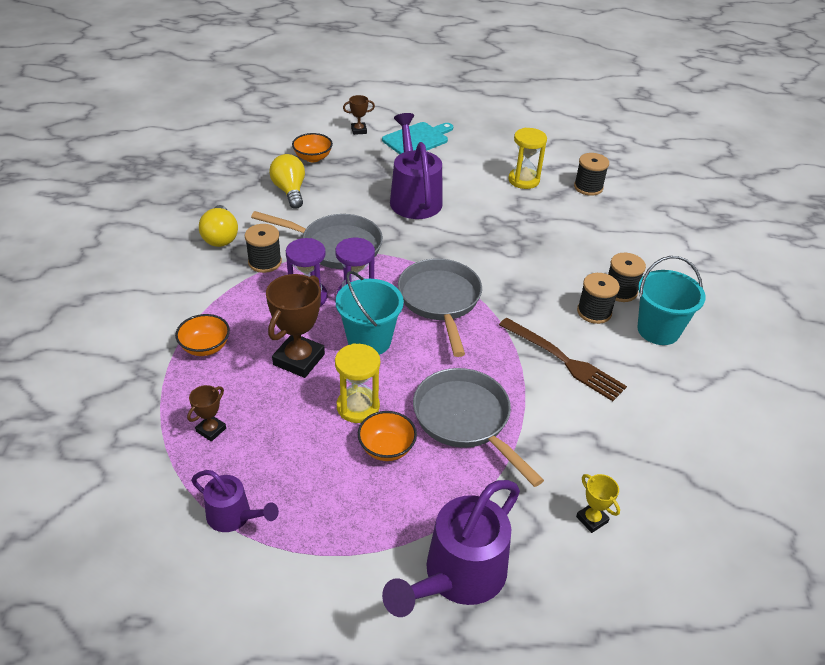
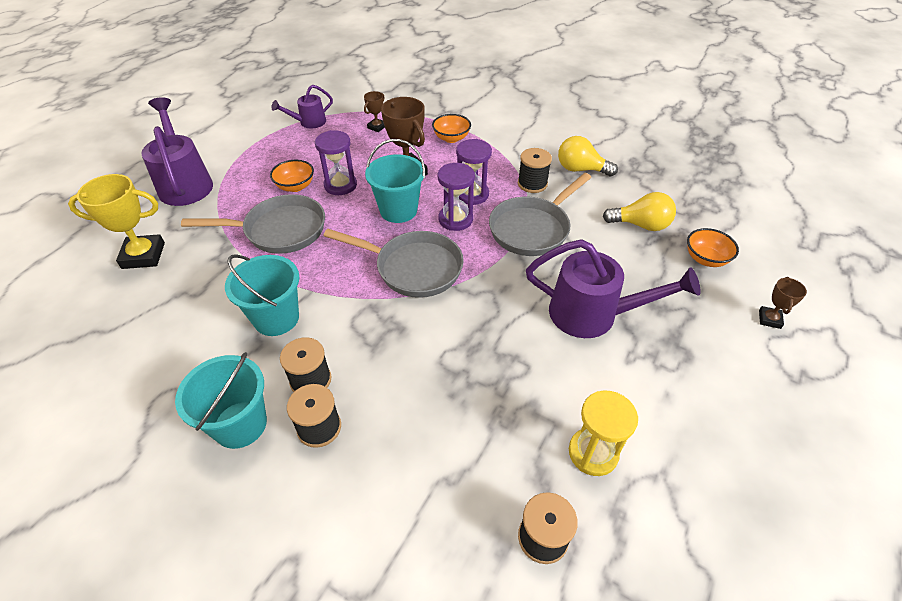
camera: 120 degrees right, 5 degrees up
(211, 430) = (377, 127): brown trophy -> brown trophy turned 60 degrees clockwise
(358, 407) = (340, 185): yellow hourglass -> purple hourglass
(417, 139) = (737, 373): turquoise cutting board -> none
(564, 361) = (276, 318): brown fork -> turquoise bucket
(592, 519) = (143, 255): yellow trophy -> yellow trophy, size x1.93

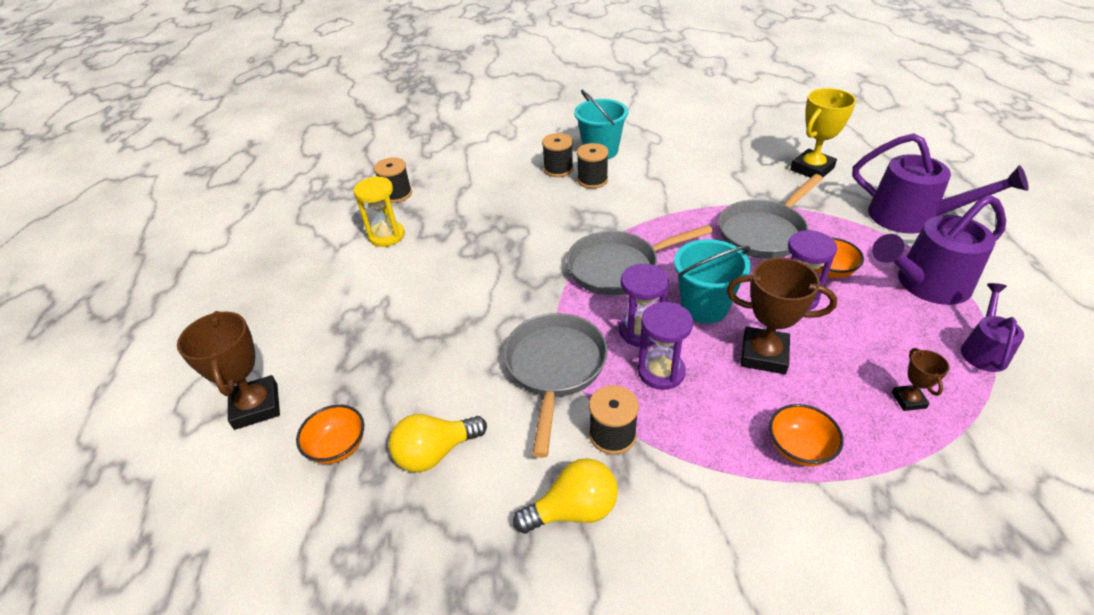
camera: 145 degrees right, 5 degrees down
(276, 318) = (662, 190): turquoise bucket -> none
(594, 315) = (433, 316): purple watering can -> purple watering can (924, 284)
(769, 319) = (256, 406): brown trophy -> brown trophy, size x1.93

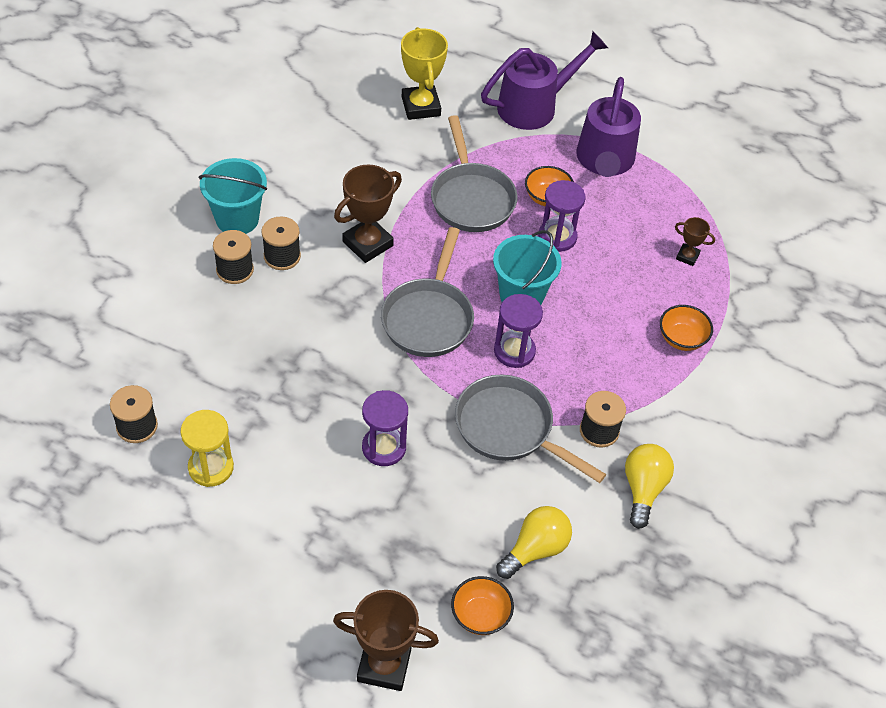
camera: 65 degrees left, 10 degrees up
(435, 452) = (535, 549): yellow light bulb -> yellow light bulb turned 135 degrees counterclockwise
(661, 371) = (564, 366): purple hourglass -> purple hourglass (384, 448)
(764, 355) = (595, 297): brown trophy -> brown trophy (367, 243)
(983, 349) = (679, 187): purple watering can -> none

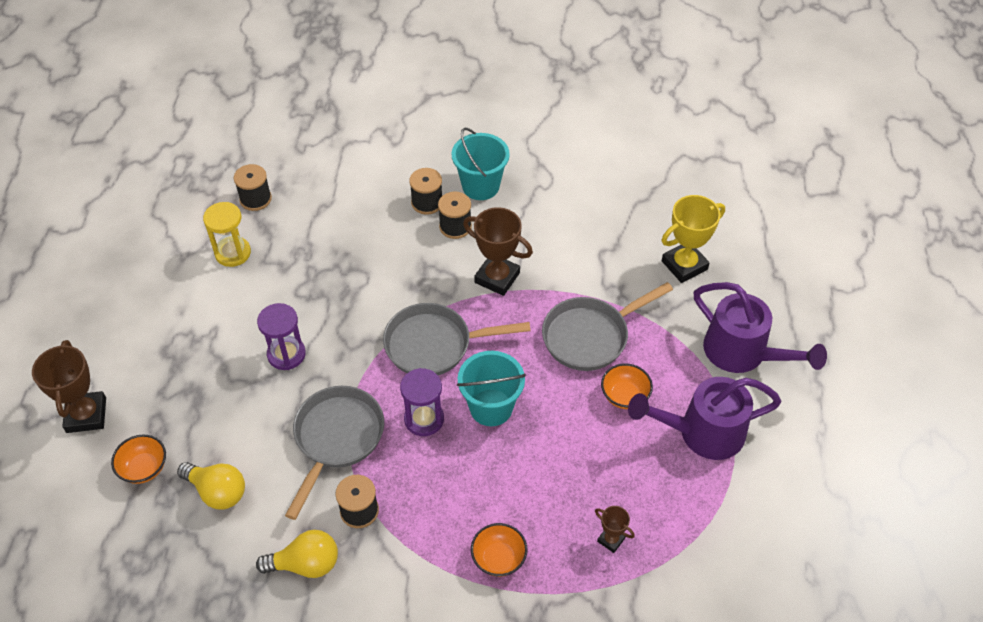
camera: 75 degrees right, 0 degrees up
(557, 237) = (578, 417): purple hourglass -> none
(687, 256) = (611, 540): brown trophy -> brown trophy turned 60 degrees counterclockwise

